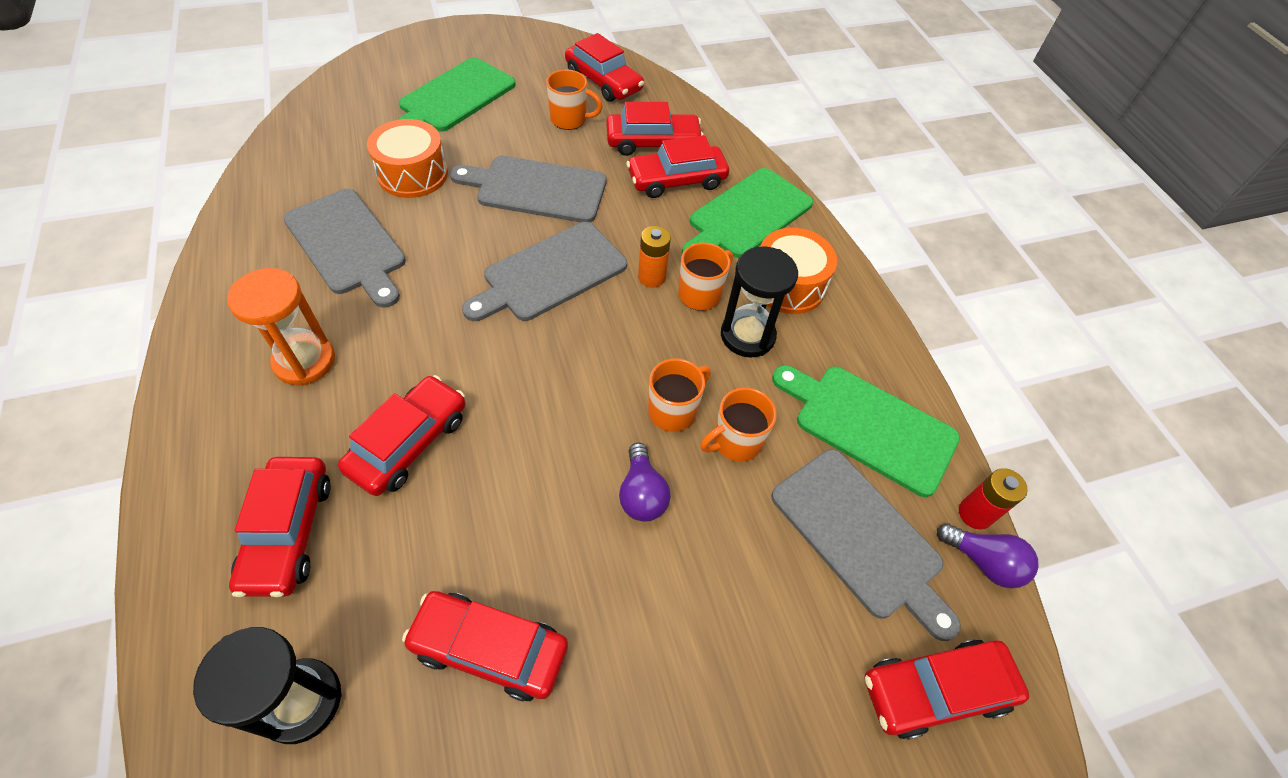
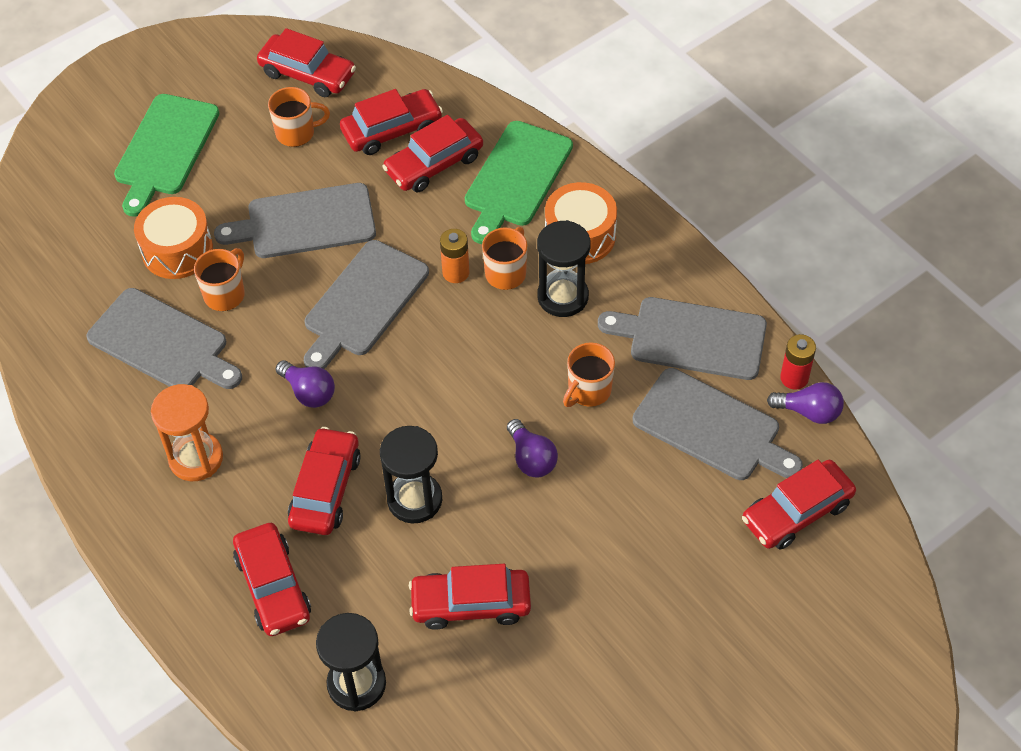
camera: 15 degrees left, 0 degrees up
(451, 337) = (309, 392): none -> purple light bulb
(494, 491) = (414, 499): none -> black hourglass
(673, 411) = (527, 384): orange mug -> orange mug (225, 294)
(869, 425) = (691, 338): green cutting board -> grey cutting board

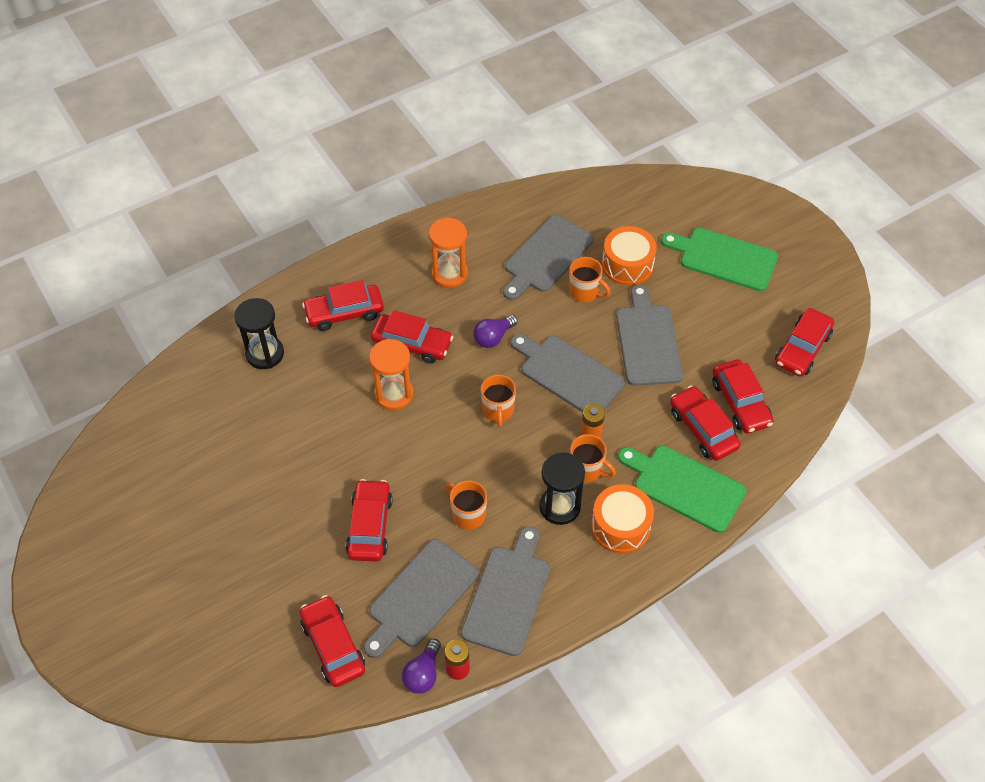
camera: 95 degrees right, 0 degrees up
(296, 133) = (738, 339): orange mug -> orange mug (498, 410)
(414, 499) = (394, 394): black hourglass -> orange hourglass
(471, 604) = (306, 421): red car -> red car (370, 526)
(531, 458) = (414, 469): purple light bulb -> none

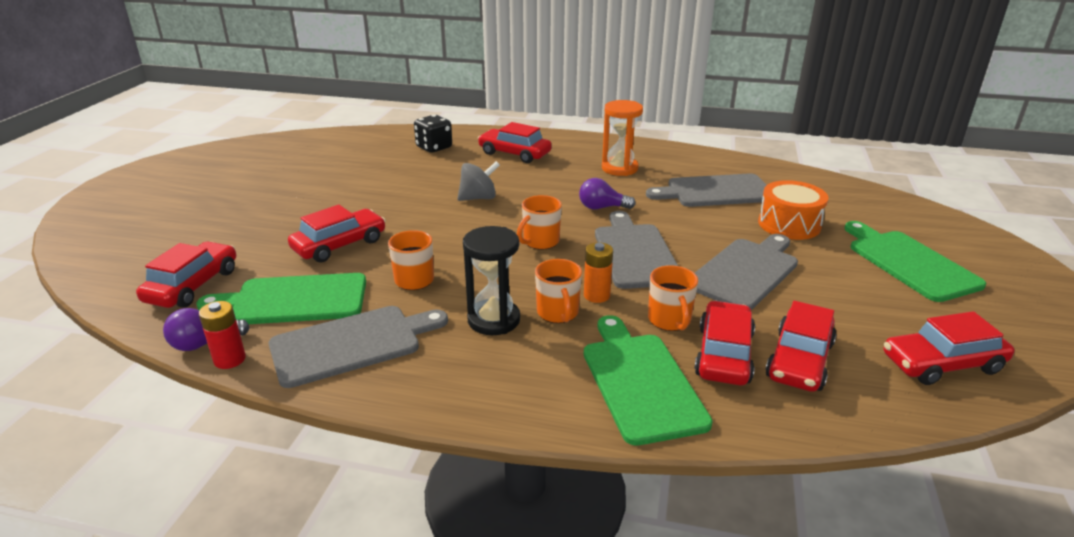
camera: 45 degrees right, 25 degrees down
(265, 354) = (434, 147): black hourglass -> black dice
(394, 394) = (478, 198): orange hourglass -> grey spinning top
(412, 344) = (535, 184): red car -> none
(420, 597) = (294, 300): grey cutting board -> green cutting board
(585, 292) = (723, 220): orange mug -> orange mug (669, 320)
(620, 526) = (526, 367): orange drum -> none

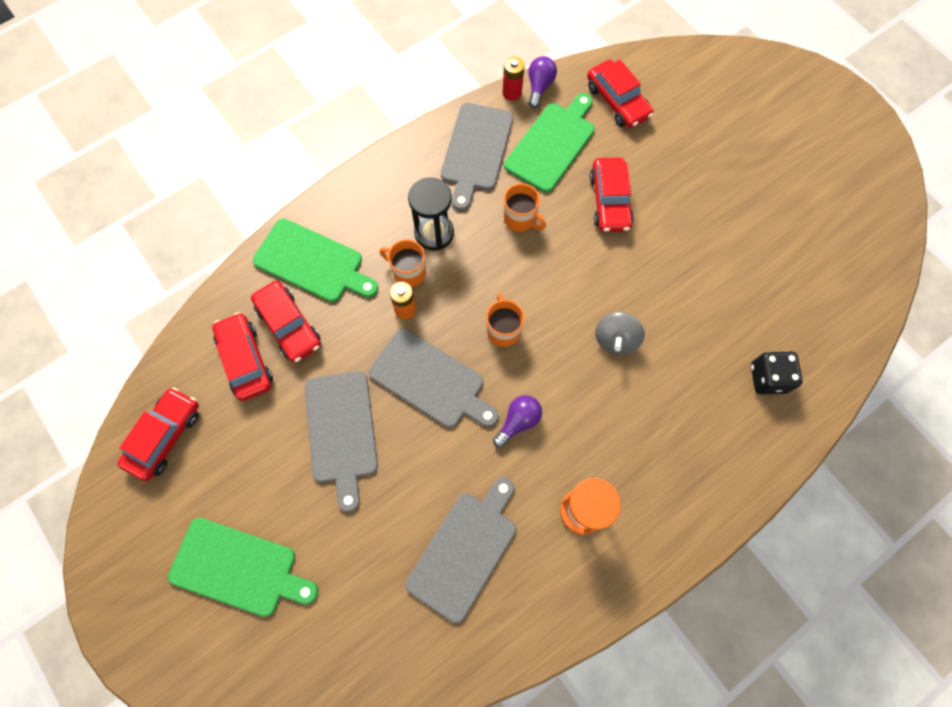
camera: 130 degrees right, 40 degrees up
(514, 153) = (695, 441): red car -> none
(669, 320) = (342, 327): orange mug -> none
(789, 224) = (362, 545): orange drum -> none

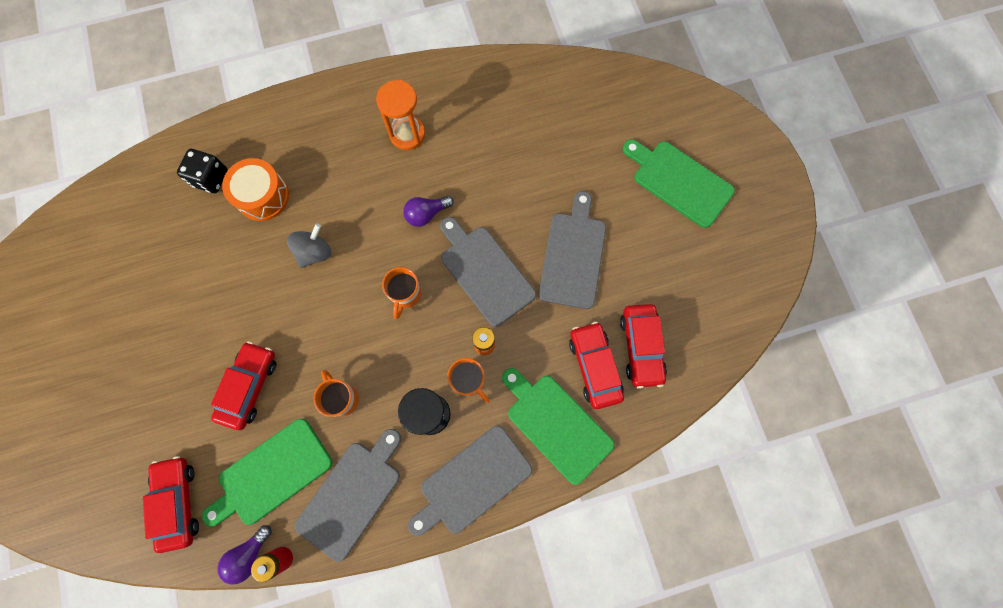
camera: 160 degrees left, 5 degrees up
(165, 436) = (723, 303): red car -> none
(465, 550) = (505, 137): grey cutting board -> grey cutting board (472, 481)
(702, 378) = (262, 196): none -> orange drum

